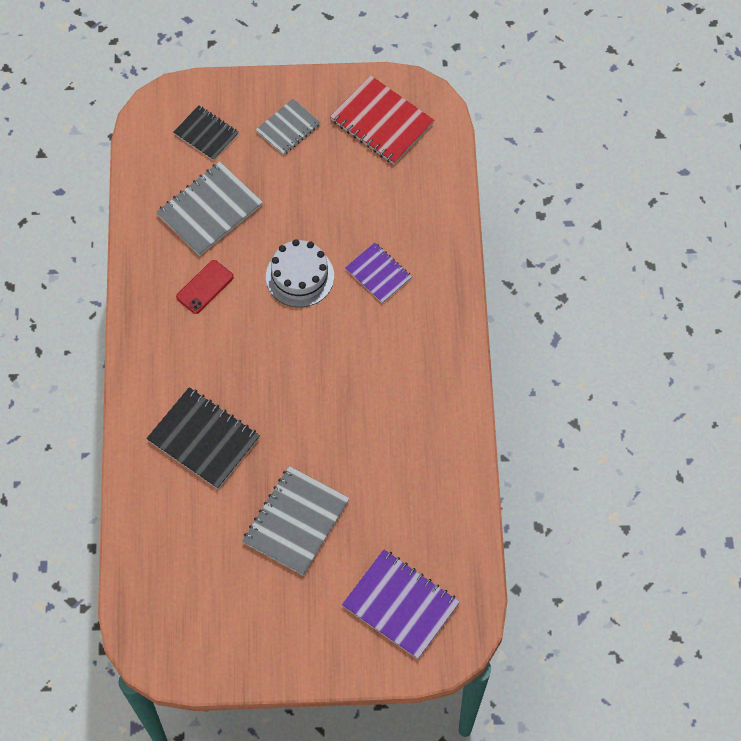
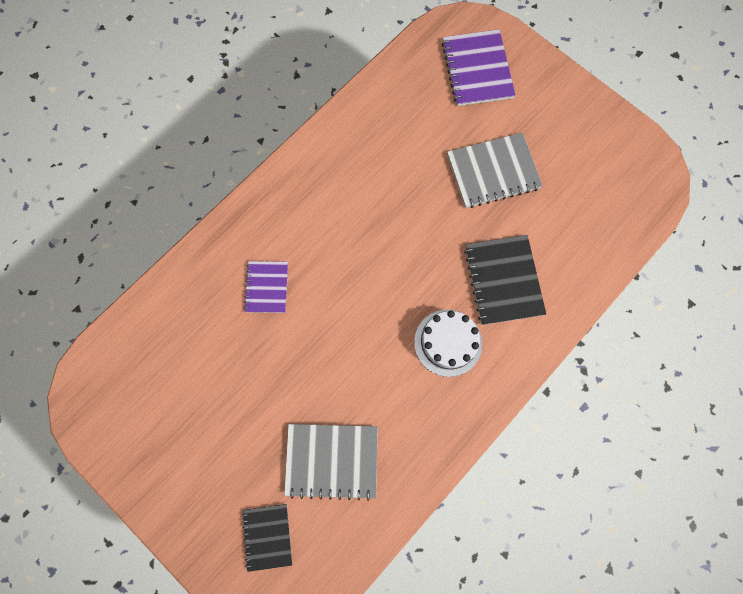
camera: 135 degrees left, 10 degrees up
(205, 287) = (396, 397): red phone -> none
(288, 128) = (202, 475): grey notebook -> none
(300, 276) = (321, 338): white cake -> white cake (448, 342)
(381, 122) = (131, 408): red notebook -> none

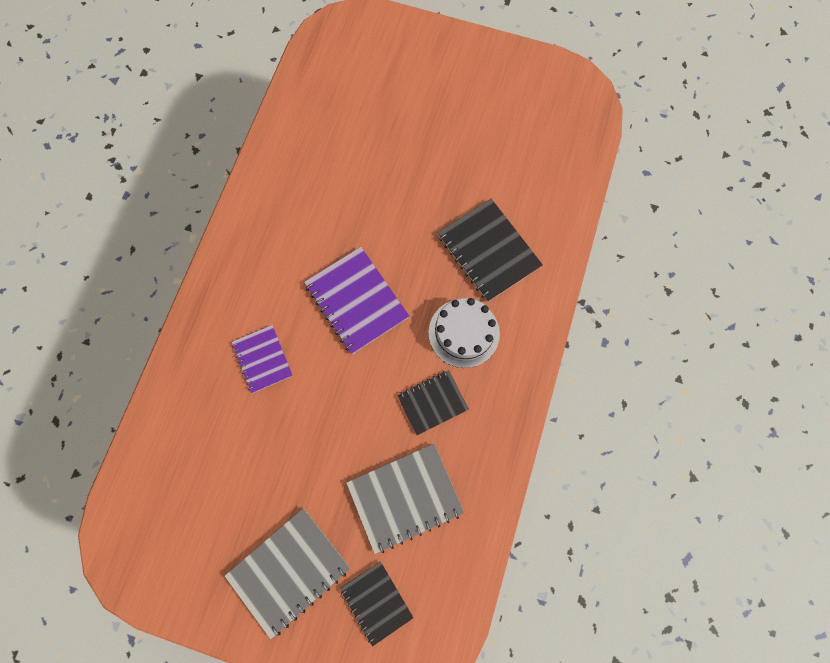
camera: 25 degrees left, 0 degrees up
(392, 390) = (432, 402): none -> black notebook
(477, 69) = (372, 63): purple notebook -> purple notebook (356, 301)
(493, 172) = (432, 153): grey notebook -> grey notebook (289, 571)

